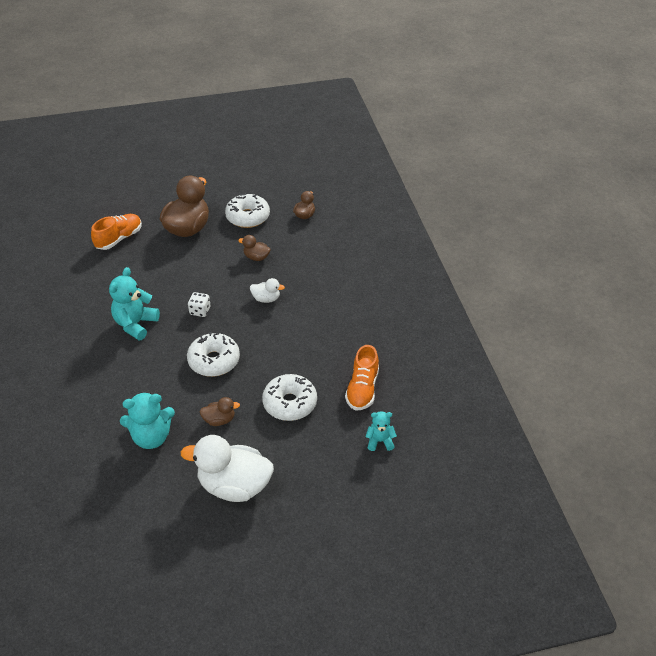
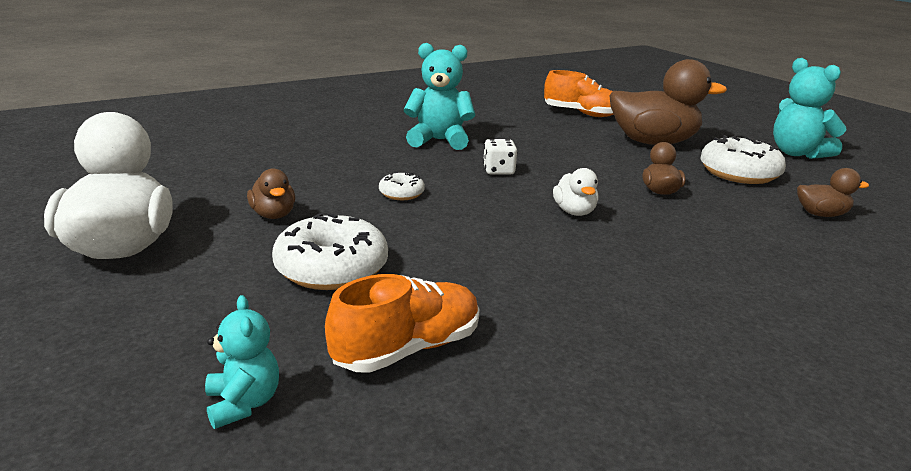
camera: 70 degrees right, 20 degrees down
(151, 437) = (229, 177): turquoise teddy bear -> turquoise teddy bear (797, 153)
(214, 361) = (401, 194): white donut -> white donut, size x0.51
(362, 389) = (407, 349): orange shoe -> orange shoe turned 150 degrees clockwise

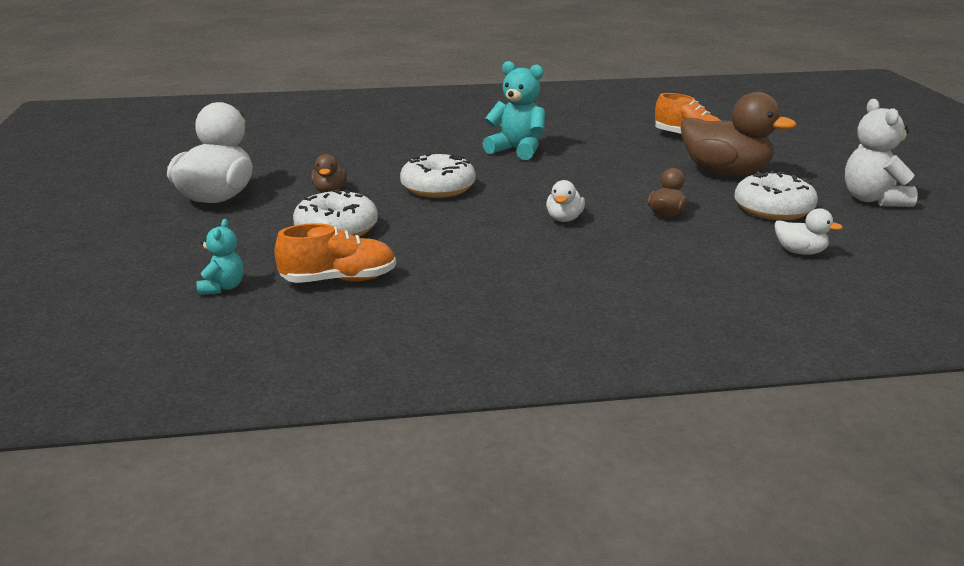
camera: 25 degrees right, 0 degrees up
(401, 194) = (438, 188): white donut -> white donut, size x1.96
(498, 171) = (539, 181): white dice -> none
(797, 153) = (873, 200): turquoise teddy bear -> white teddy bear
(821, 214) = (800, 252): brown duck -> white duck

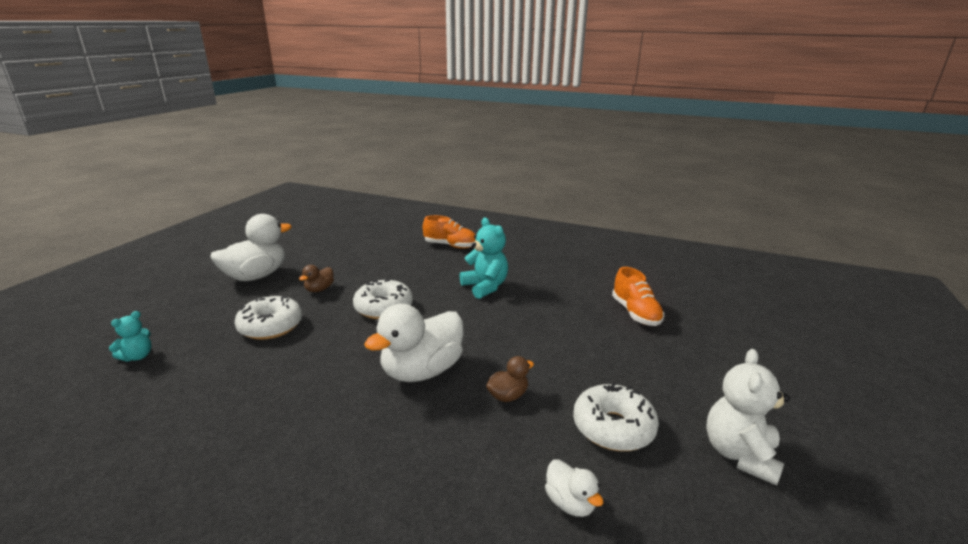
camera: 30 degrees right, 0 degrees up
(339, 280) = (199, 377): orange shoe -> orange shoe (450, 246)
(564, 219) = (422, 371): white duck -> white duck, size x2.12
(726, 173) = (622, 363): brown duck -> none

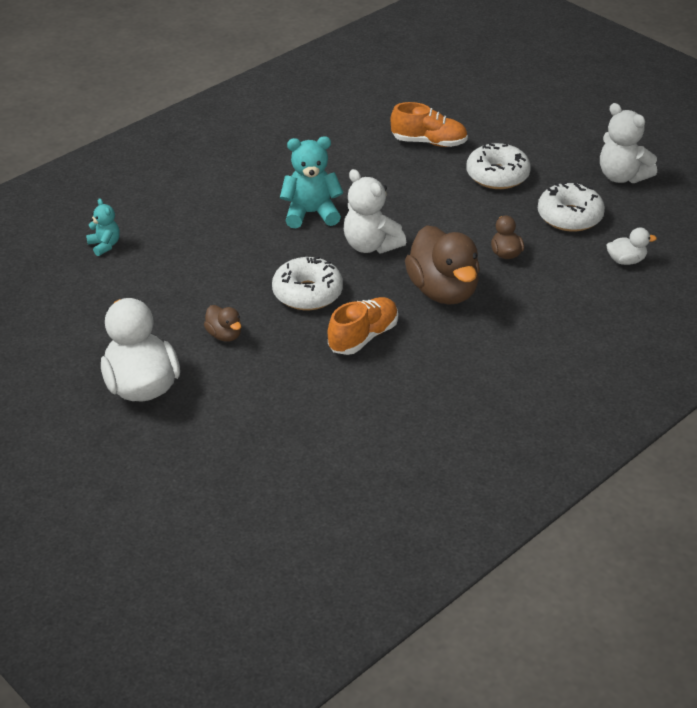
camera: 65 degrees left, 15 degrees up
(138, 356) = (294, 481): turquoise teddy bear -> turquoise teddy bear (104, 245)
(271, 326) = (293, 380): white donut -> white donut (497, 175)
(422, 371) = (443, 291): white duck -> brown duck
(450, 246) = (178, 209): orange shoe -> orange shoe (363, 337)
(464, 320) = (371, 245): none -> white teddy bear

